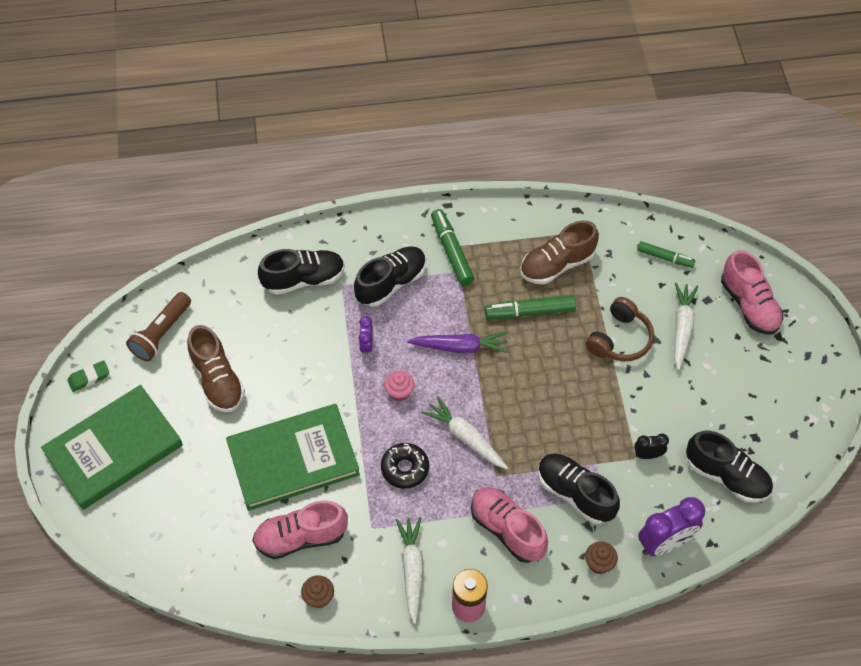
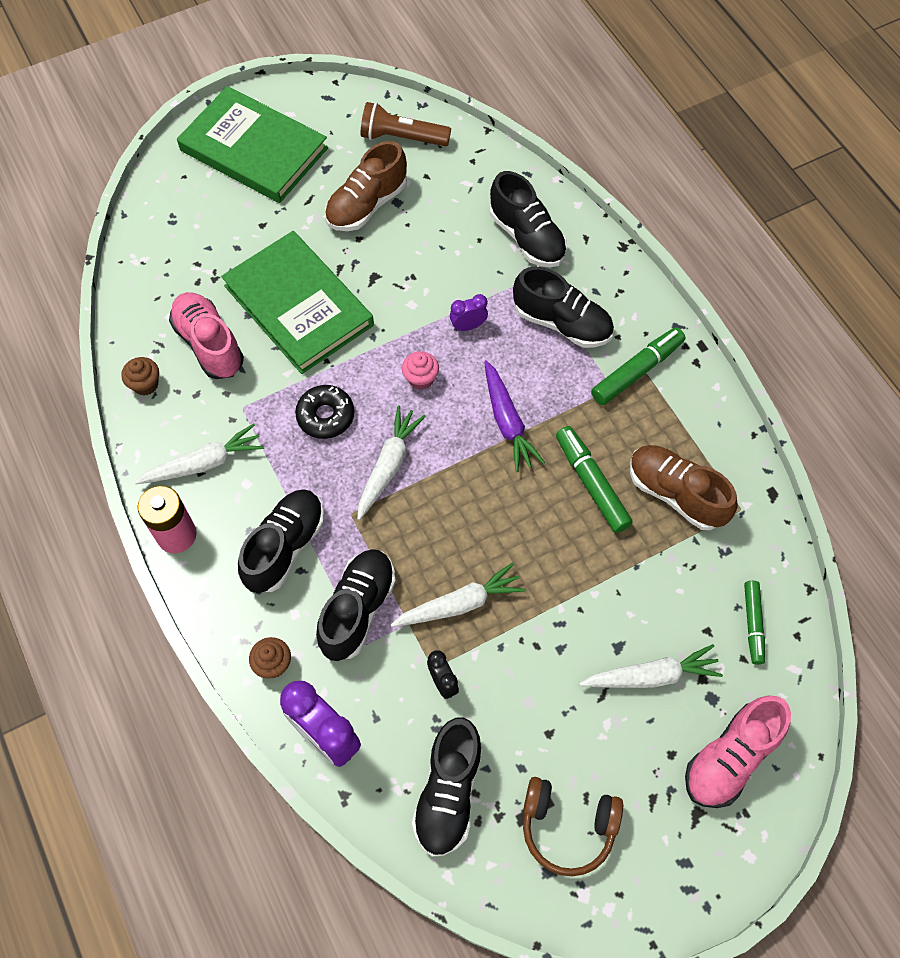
camera: 70 degrees right, 5 degrees up
(89, 378) = (326, 99): green eraser -> none
(507, 529) = (285, 547): pink shoe -> black shoe
(593, 425) = (460, 604): none -> white carrot
(620, 339) = (599, 601): brown headphones -> brown headphones (567, 827)

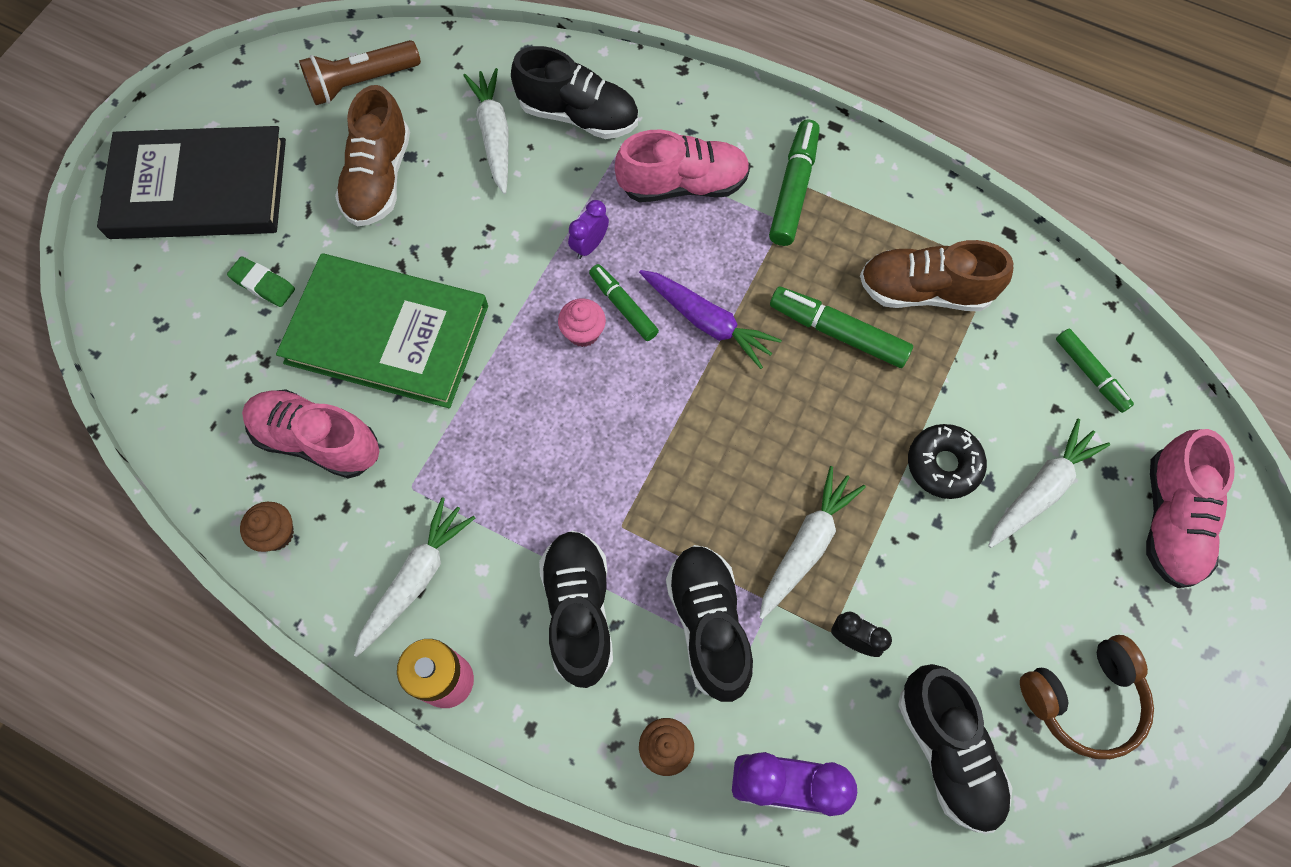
camera: 35 degrees left, 5 degrees up
(248, 230) = (263, 284): none -> green eraser
(254, 149) = (198, 188): green book -> black book
(325, 416) = (512, 437): black donut -> black donut (943, 464)
(388, 465) = (621, 447): white carrot -> white carrot (494, 135)
(459, 378) = (623, 306): none -> green marker
(562, 323) = (683, 184): black shoe -> pink shoe

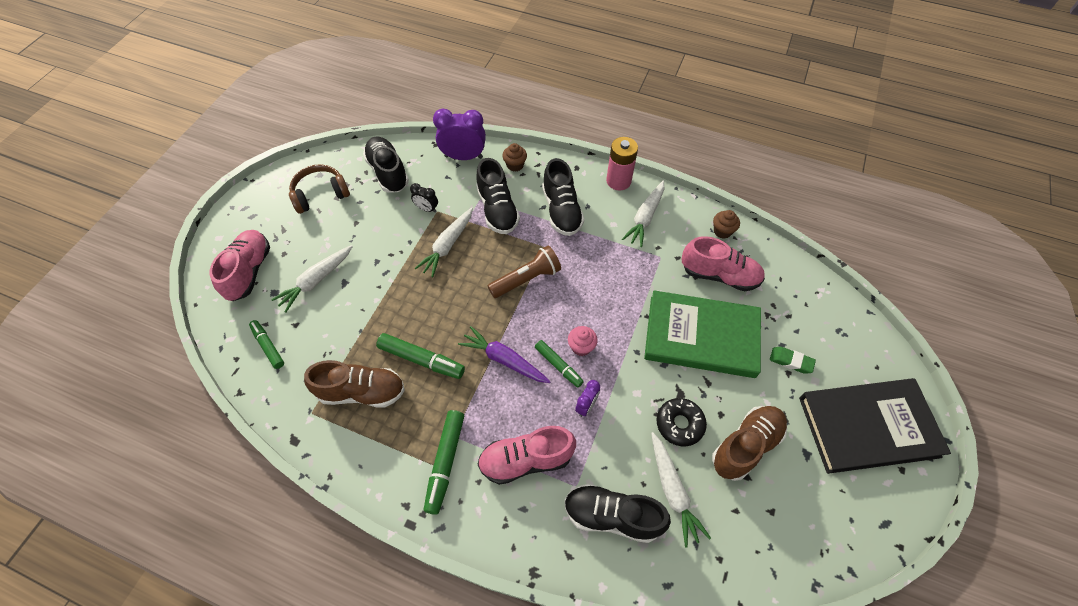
camera: 175 degrees right, 10 degrees down
(361, 82) = (791, 533): brown flashlight -> brown flashlight (526, 279)
(379, 178) = (746, 446): brown shoe -> brown shoe turned 45 degrees clockwise
(943, 464) = (368, 289): black donut -> black donut (679, 424)

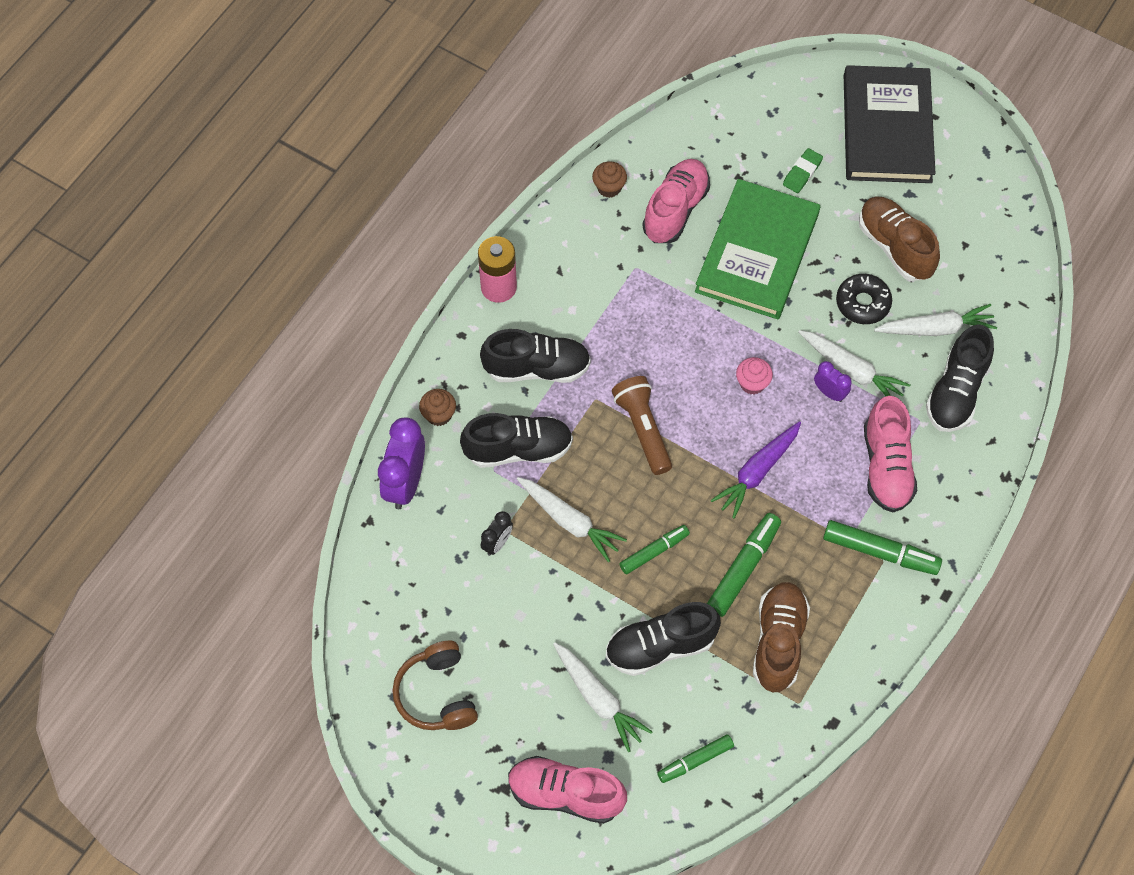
camera: 80 degrees left, 5 degrees up
(388, 172) = (413, 593): black shoe -> black shoe (660, 646)
(558, 366) = (774, 413): green marker -> green marker (654, 552)
(645, 218) = (569, 270): white carrot -> white carrot (852, 370)

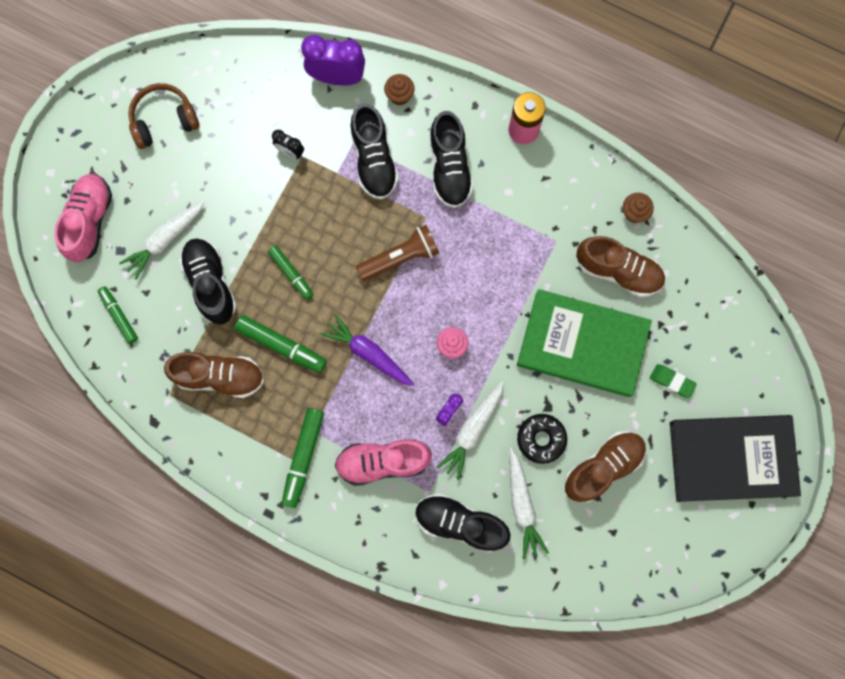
camera: 85 degrees right, 15 degrees up
(570, 521) = (313, 206): white carrot -> none
(675, 210) = (618, 271): pink shoe -> brown shoe

